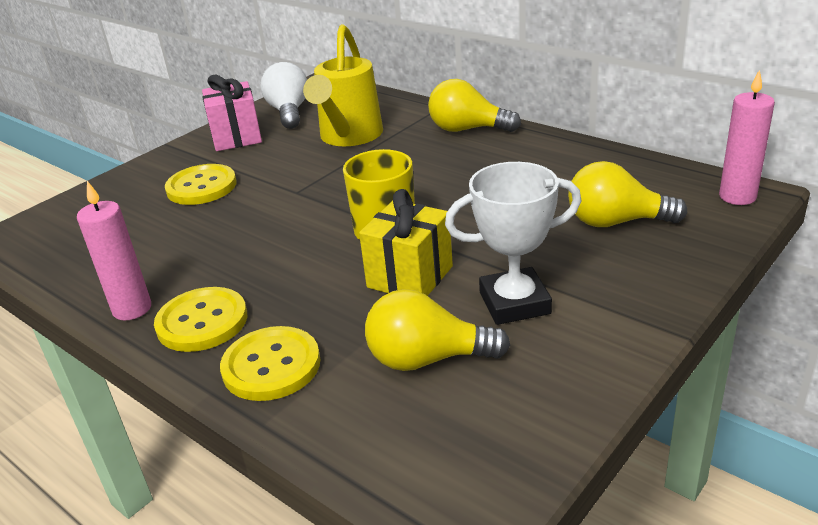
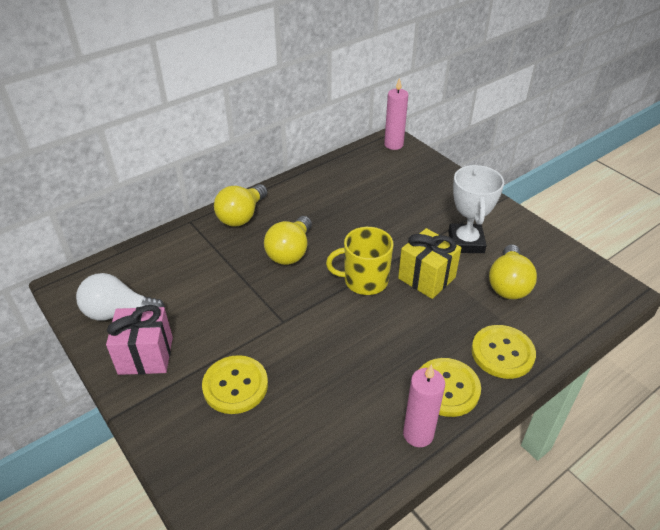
camera: 80 degrees left, 10 degrees up
(349, 137) = (205, 279): yellow watering can -> none
(616, 222) = (400, 188): yellow light bulb -> yellow light bulb (290, 252)

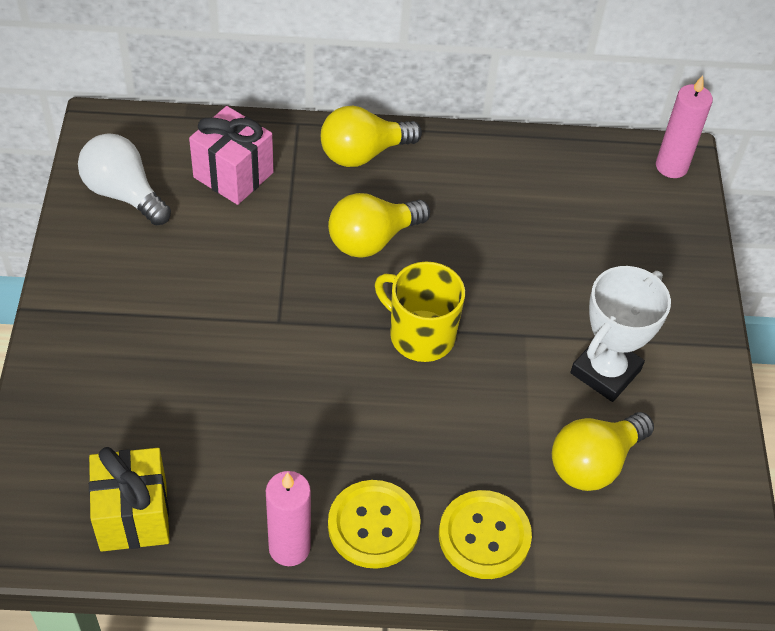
camera: 35 degrees right, 10 degrees up
(146, 355) = (107, 263): pink gift -> pink gift (233, 175)
(235, 386) = (161, 359): yellow button -> none
(426, 278) = (499, 383): yellow gift -> yellow gift (133, 516)

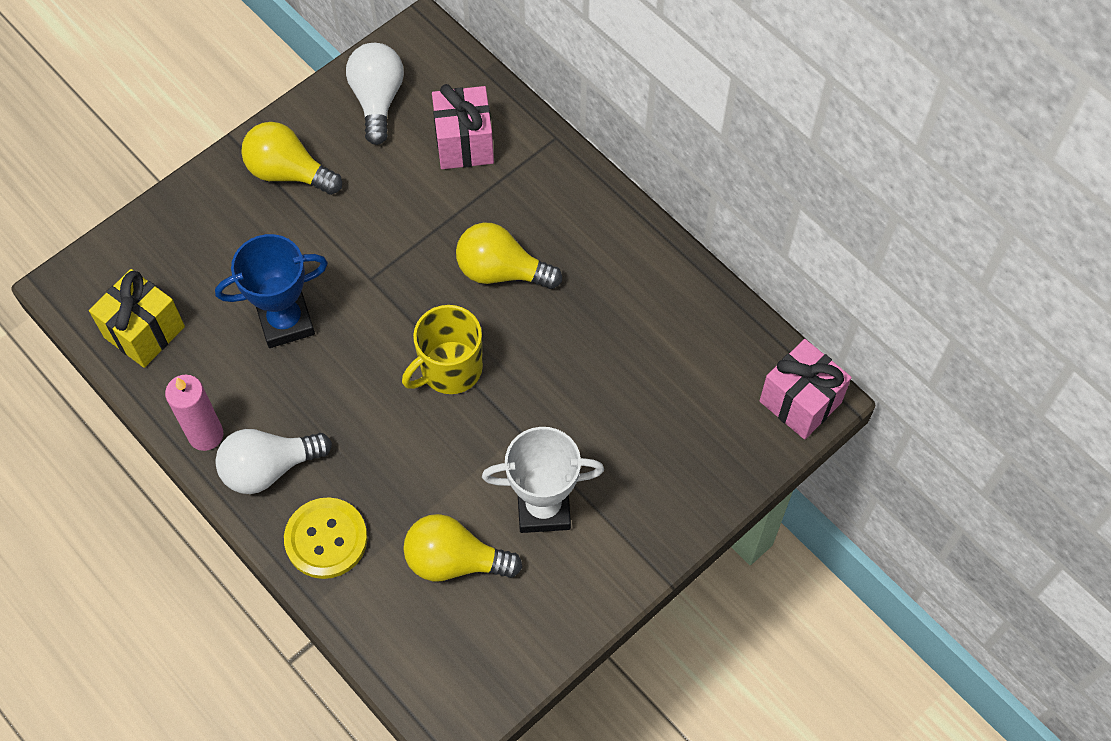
camera: 50 degrees right, 10 degrees up
(249, 407) = (286, 322): none -> blue trophy
(363, 153) = (574, 199): yellow light bulb -> yellow light bulb (288, 172)
(373, 525) = (269, 468): yellow button -> white light bulb
(420, 335) = (450, 369): yellow mug -> yellow mug turned 120 degrees counterclockwise
(671, 166) = (800, 402): pink candle -> pink gift

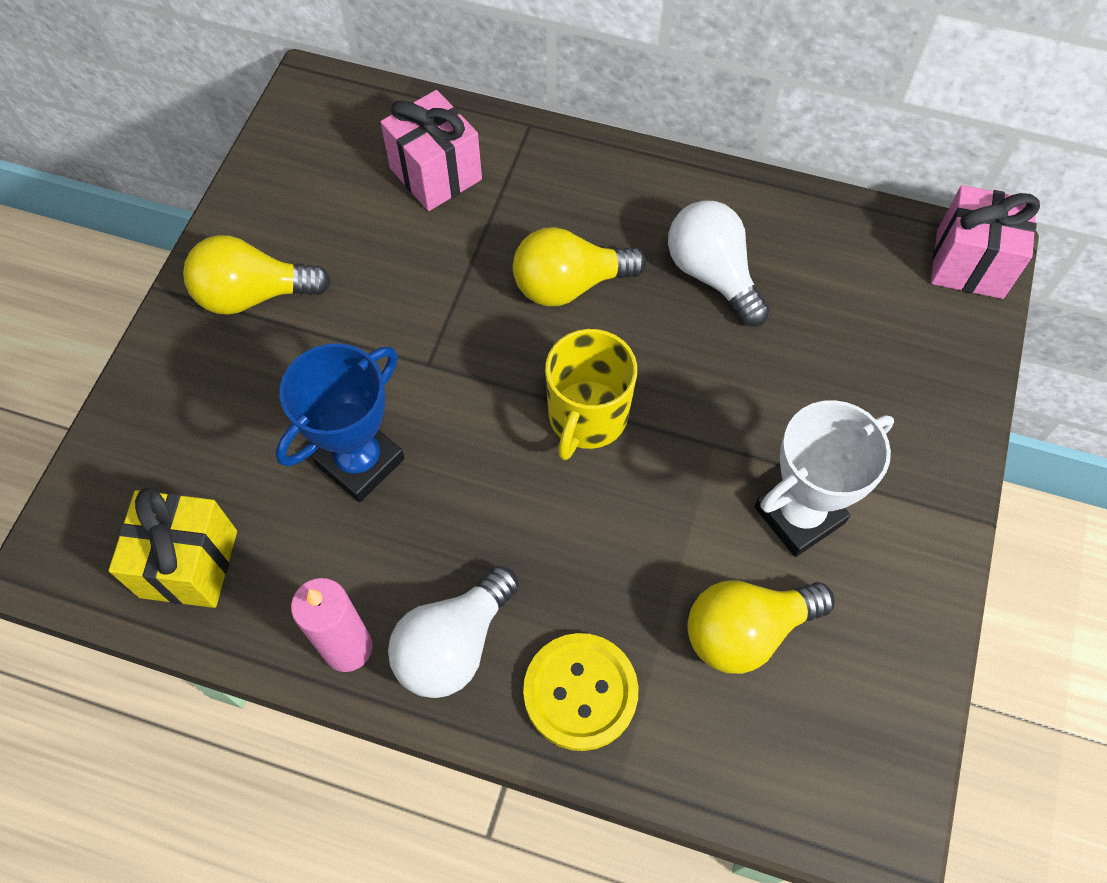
camera: 30 degrees left, 0 degrees up
(377, 100) = (307, 173): white light bulb -> white light bulb (712, 275)

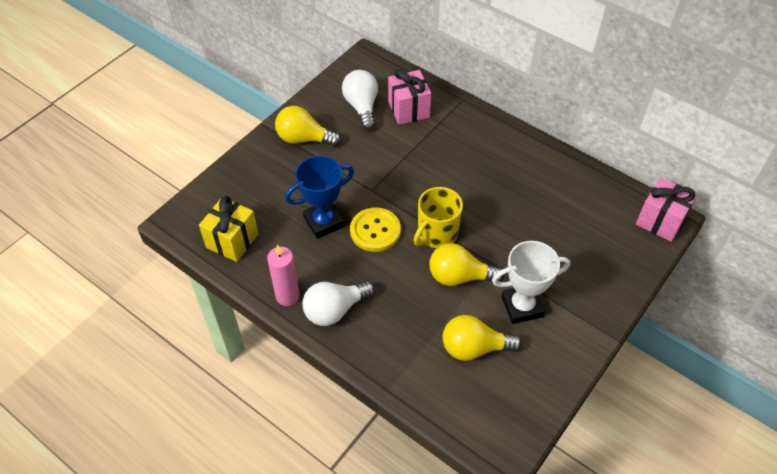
camera: 20 degrees right, 10 degrees down
(569, 285) = (452, 175): yellow light bulb -> yellow light bulb (459, 276)
(580, 692) = (384, 348): yellow button -> yellow button (375, 231)
(712, 275) = (524, 189): white light bulb -> white light bulb (362, 107)

